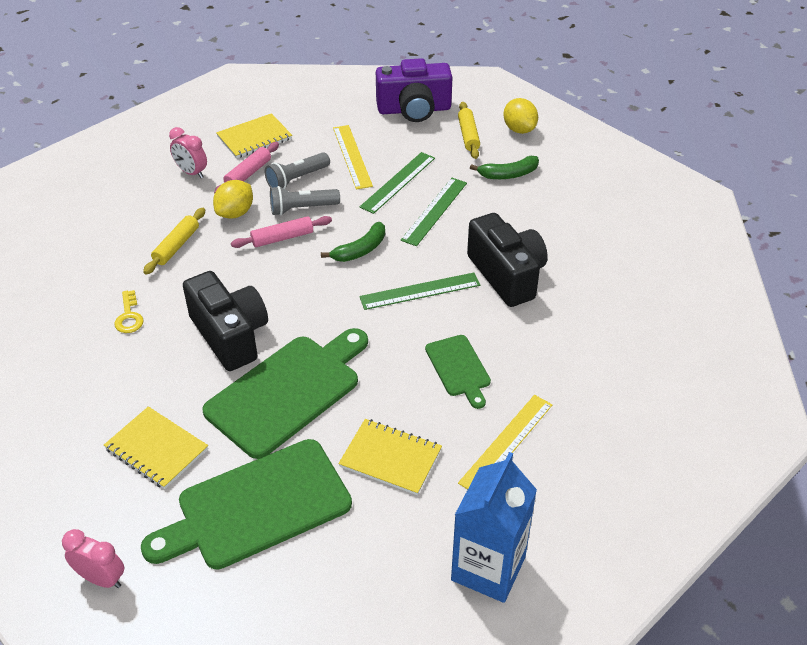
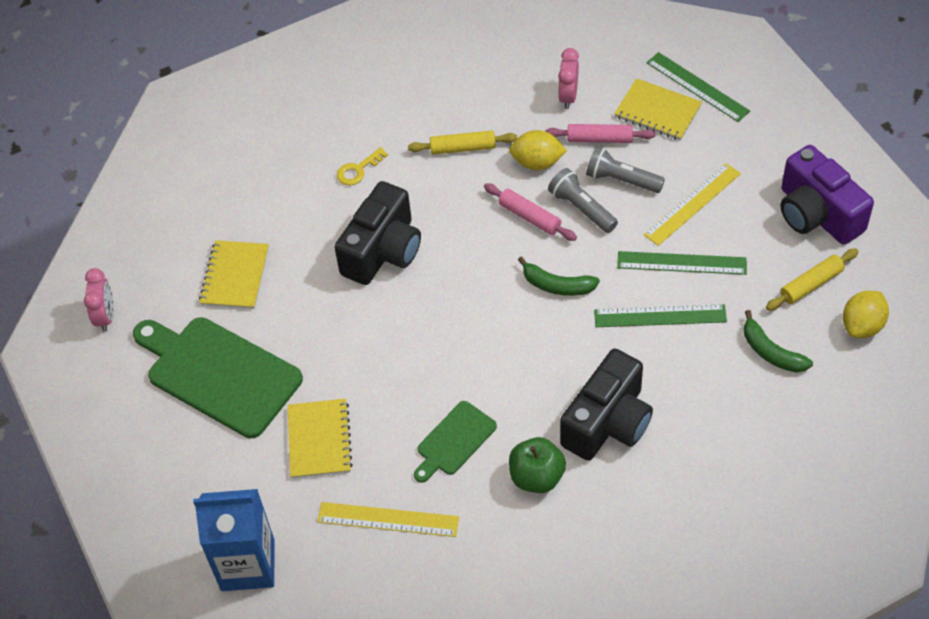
camera: 65 degrees right, 10 degrees up
(288, 391) = (346, 328): green cutting board -> none
(420, 291) = (534, 361): green ruler -> green ruler (697, 87)
(528, 333) = (537, 477): none -> green apple

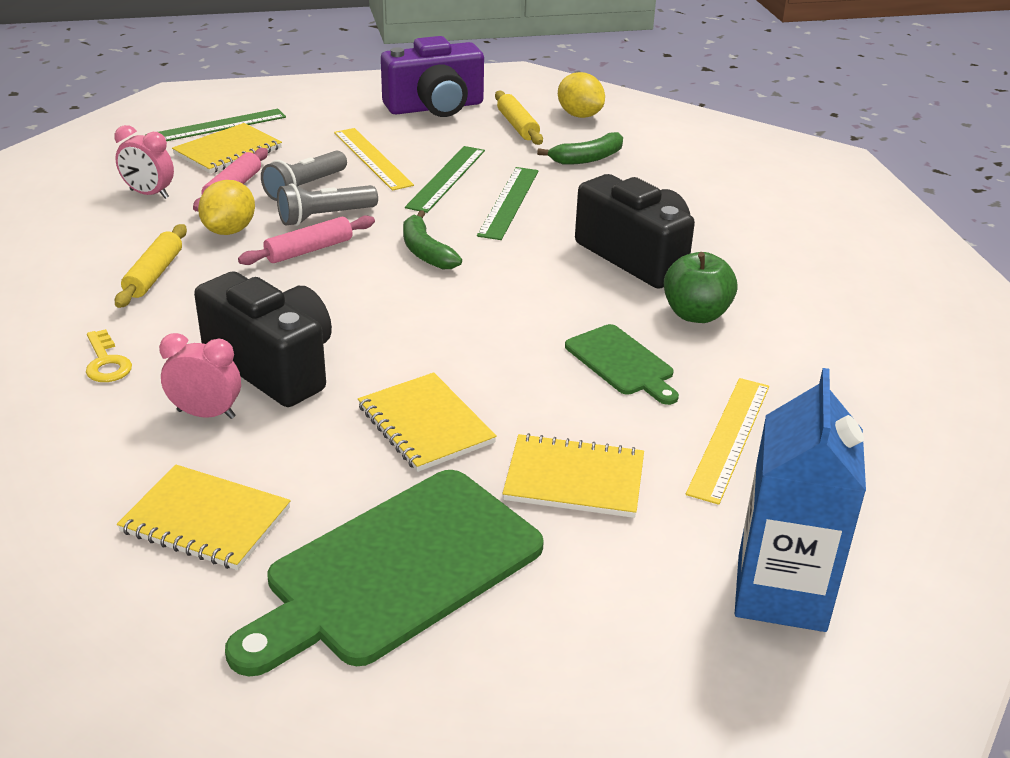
camera: 80 degrees left, 20 degrees down
(106, 316) = (169, 713): pink clock -> pink clock (206, 414)
(348, 349) = (425, 424): none -> yellow notebook
(557, 285) = (425, 252): green banana -> green banana turned 120 degrees clockwise

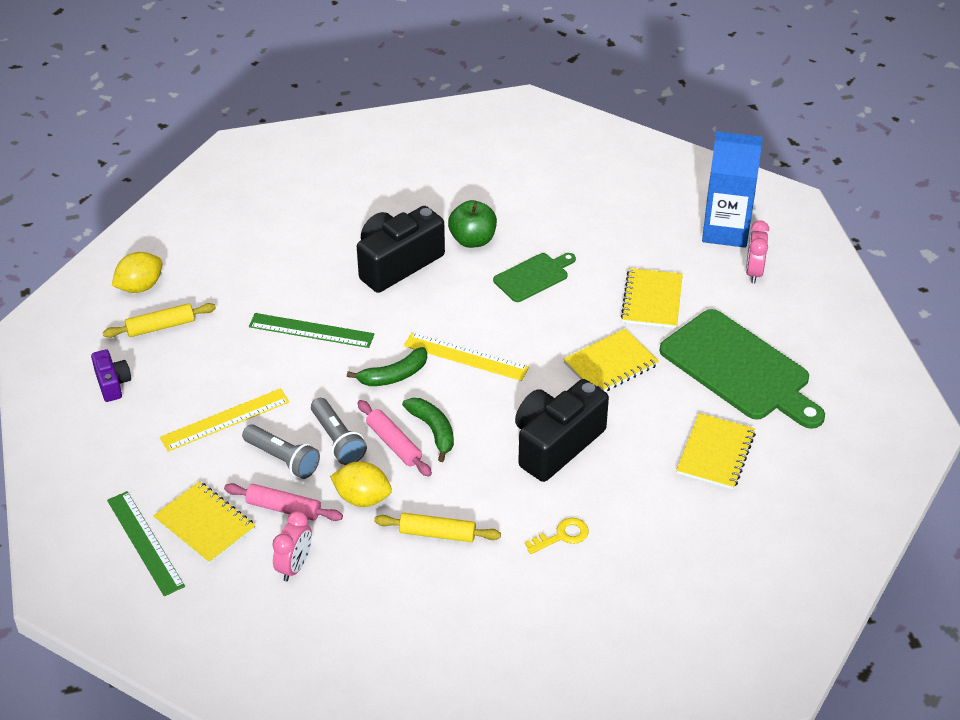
camera: 90 degrees left, 10 degrees up
(206, 414) = (615, 470): pink clock -> pink clock (753, 272)
(435, 107) = (112, 383): purple camera -> purple camera, size x0.50
(446, 178) = (266, 369): green ruler -> none
(587, 158) = (231, 284): green banana -> green banana (433, 430)
(729, 438) = (604, 237): yellow ruler -> yellow ruler (465, 357)

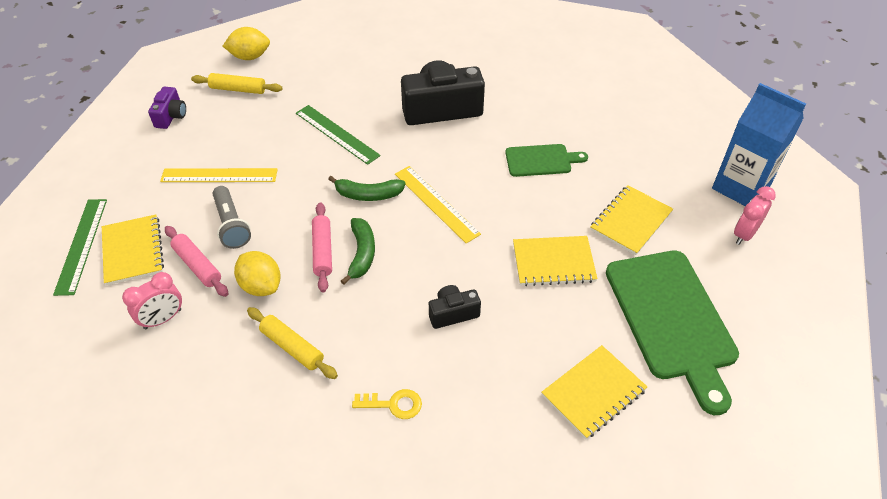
camera: 30 degrees right, 5 degrees up
(338, 440) = (283, 228): grey flashlight -> none
(472, 240) = (513, 113): green apple -> none
(556, 444) = (453, 313): black camera -> black camera, size x0.50

